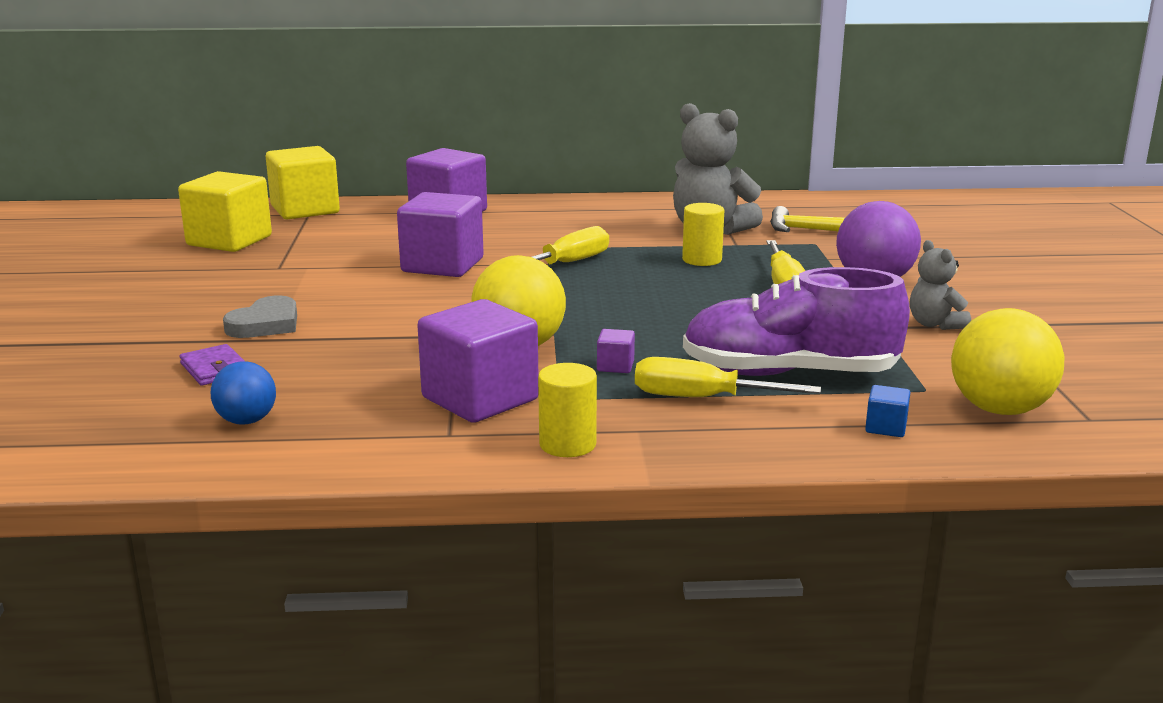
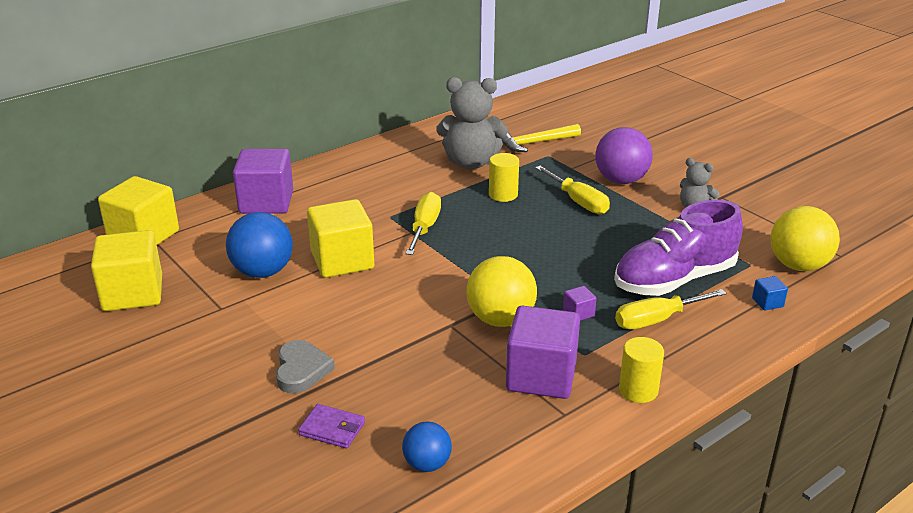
camera: 35 degrees left, 10 degrees up
(358, 254) = (263, 272): none -> blue ball
(442, 265) = (342, 260): purple cube -> yellow cube

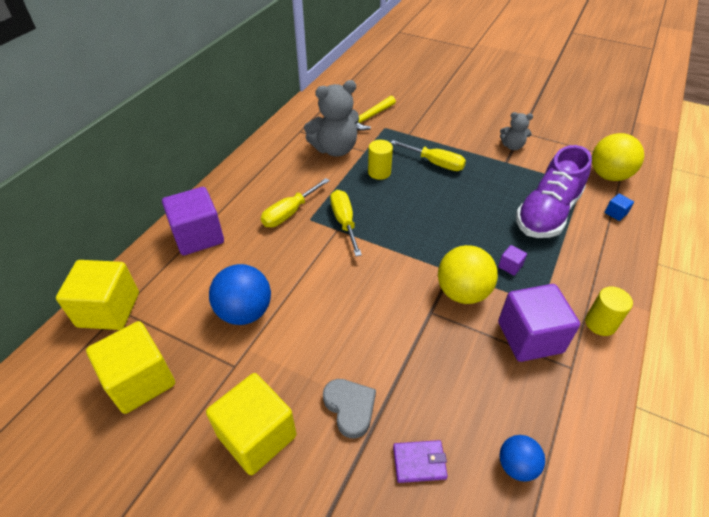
camera: 25 degrees left, 15 degrees up
(342, 260) = (303, 276): yellow cube -> yellow cube (257, 436)
(621, 180) = (449, 136): purple ball -> none
(657, 320) = (563, 253): yellow screwdriver -> yellow screwdriver (289, 213)

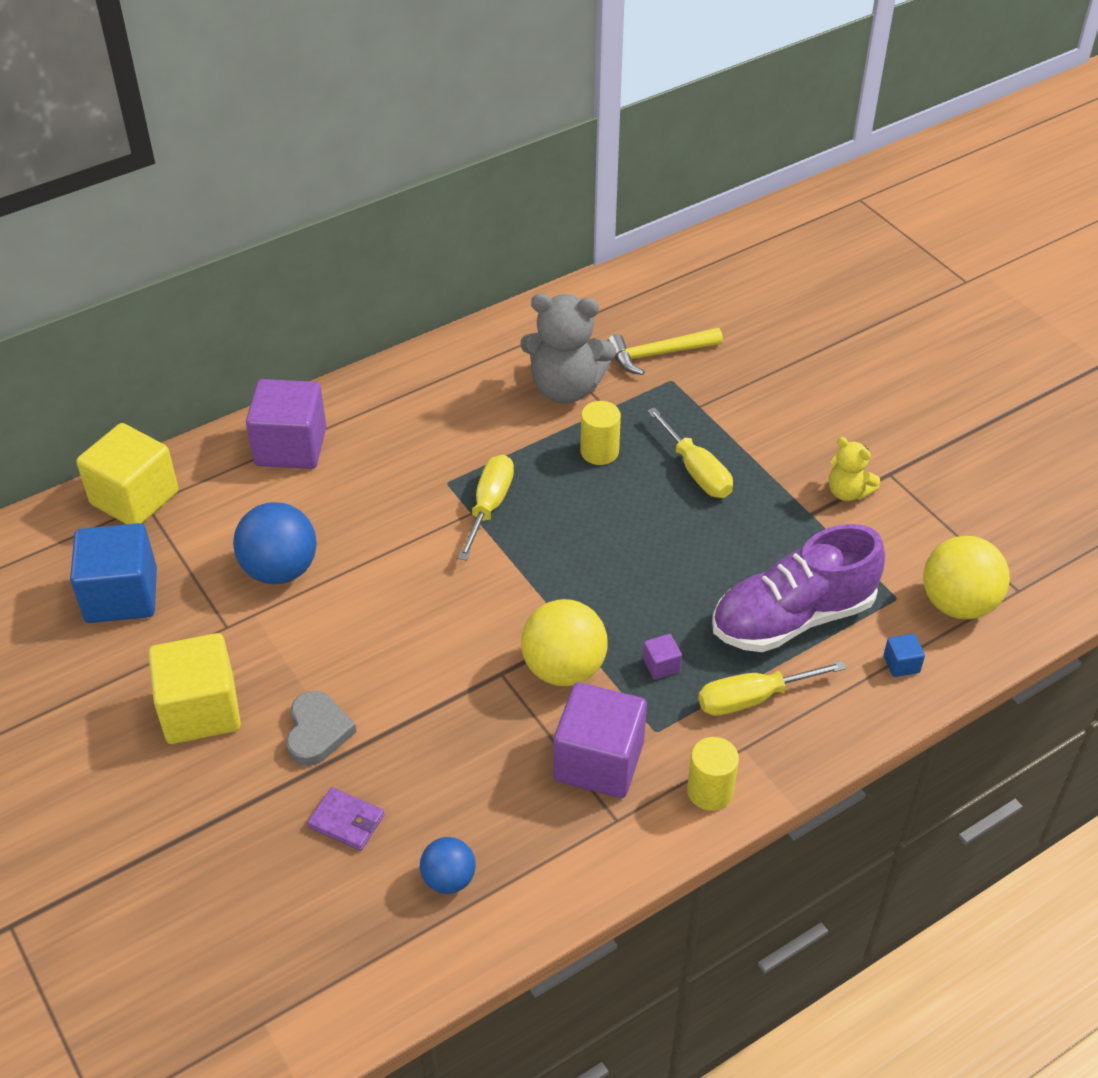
camera: 30 degrees right, 0 degrees up
(140, 380) = (121, 595): yellow cube -> blue cube
(289, 213) = (427, 462): yellow screwdriver -> yellow screwdriver (752, 698)
(512, 146) = (848, 492): grey teddy bear -> yellow teddy bear

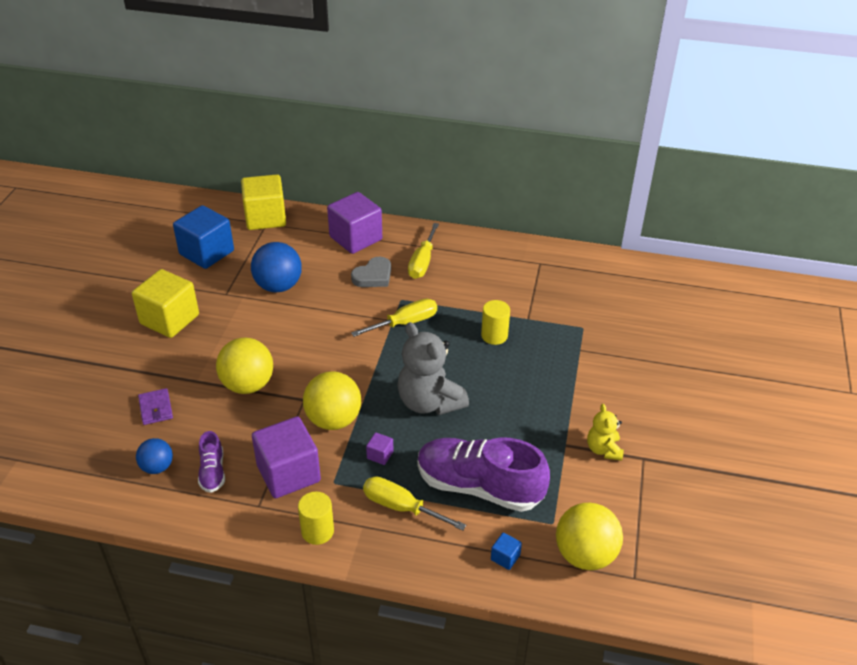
camera: 45 degrees right, 5 degrees down
(317, 731) = (198, 363): grey heart -> grey heart (373, 276)
(415, 708) = (248, 385): none -> yellow ball
(517, 830) = (212, 472): none -> purple shoe
(565, 388) = (520, 295): grey teddy bear -> grey teddy bear (429, 402)
(658, 354) = (593, 310): yellow hammer -> none
(696, 471) = (532, 379): yellow screwdriver -> yellow screwdriver (422, 262)

